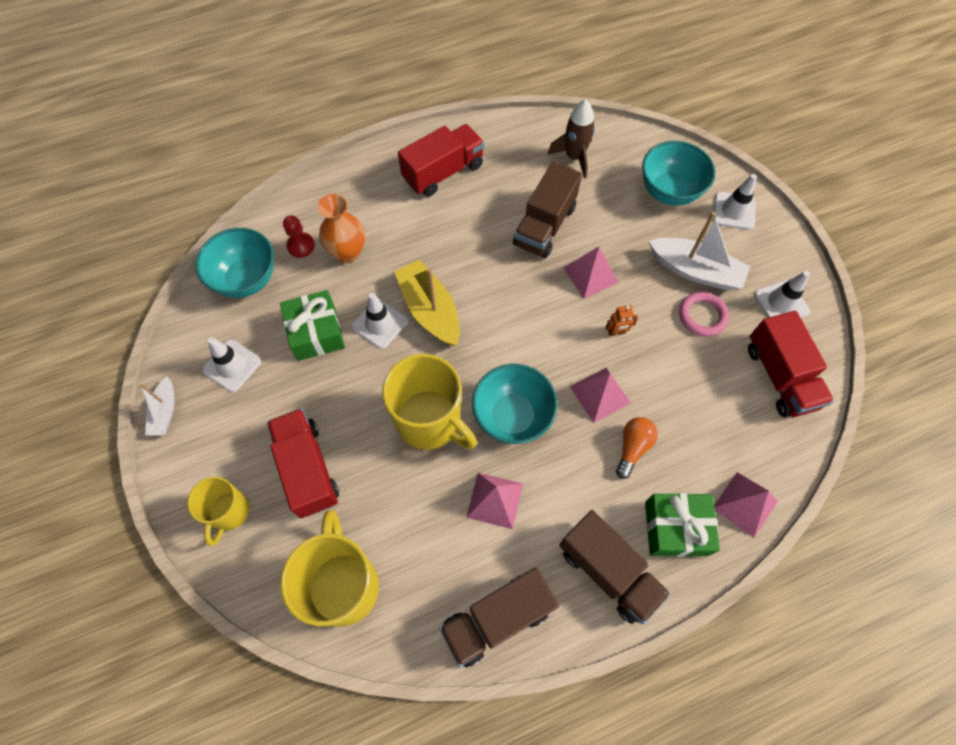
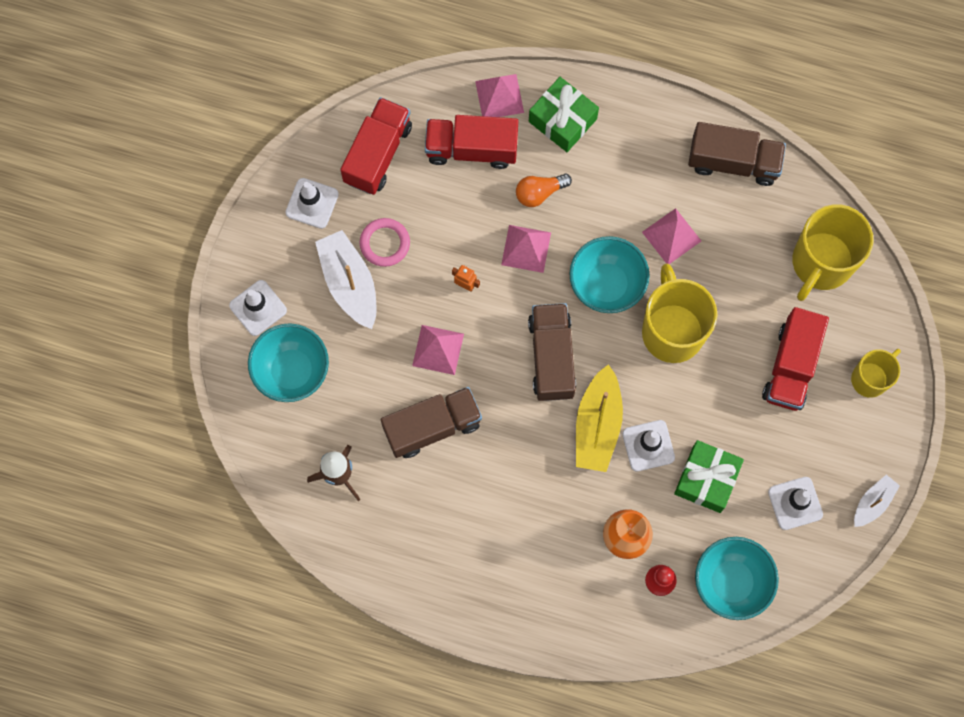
camera: 140 degrees left, 10 degrees up
(443, 172) = (472, 558): red truck -> red truck (471, 149)
(608, 571) = (634, 131): brown truck -> brown truck (551, 357)

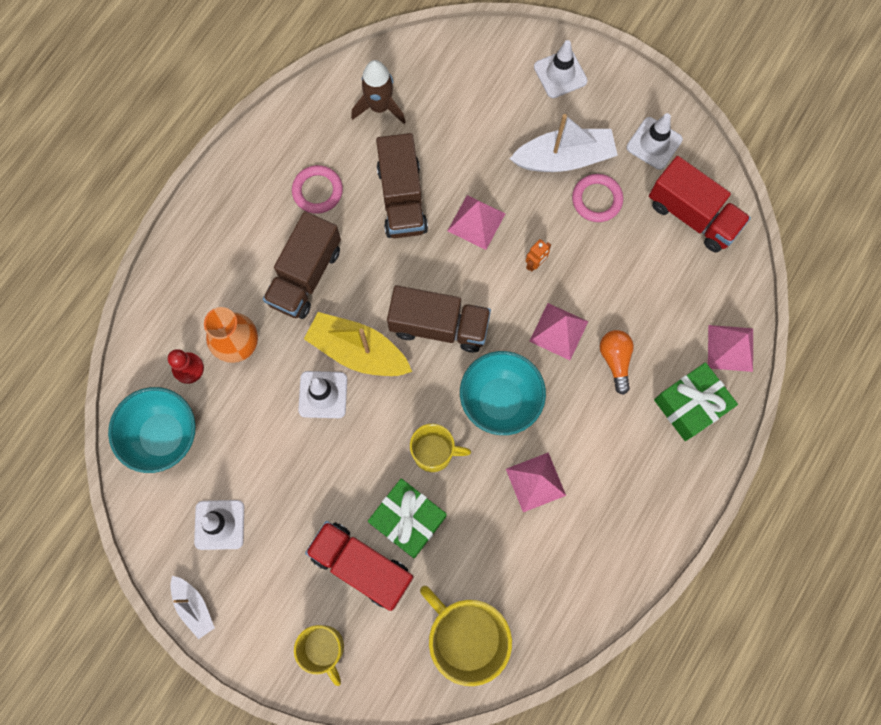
camera: 105 degrees right, 0 degrees up
(292, 371) = (491, 89): turquoise bowl -> none
(446, 511) = (317, 191): none -> pink ring
(471, 149) = (678, 306): red truck -> none
(672, 330) = (434, 453): yellow mug -> yellow mug, size x0.59
(706, 479) = (271, 442): green gift -> green gift (408, 520)
(733, 162) = (603, 574): brown truck -> brown truck (305, 276)

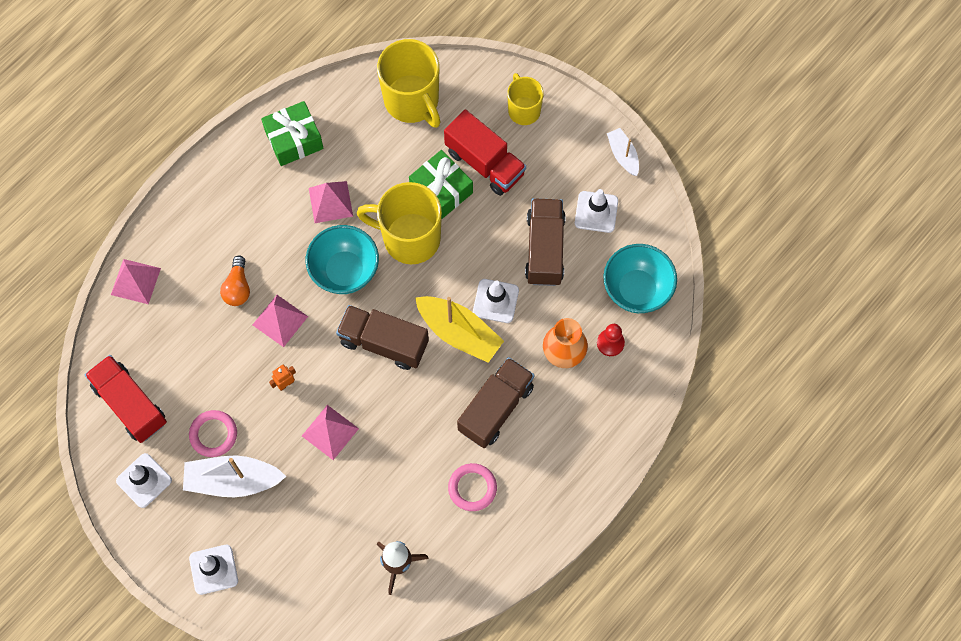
camera: 170 degrees left, 5 degrees down
(402, 198) = (394, 467): brown truck -> brown truck (544, 249)
(434, 453) = (409, 238): yellow mug -> yellow mug, size x1.70
(690, 405) = (185, 240): green gift -> green gift (294, 139)

